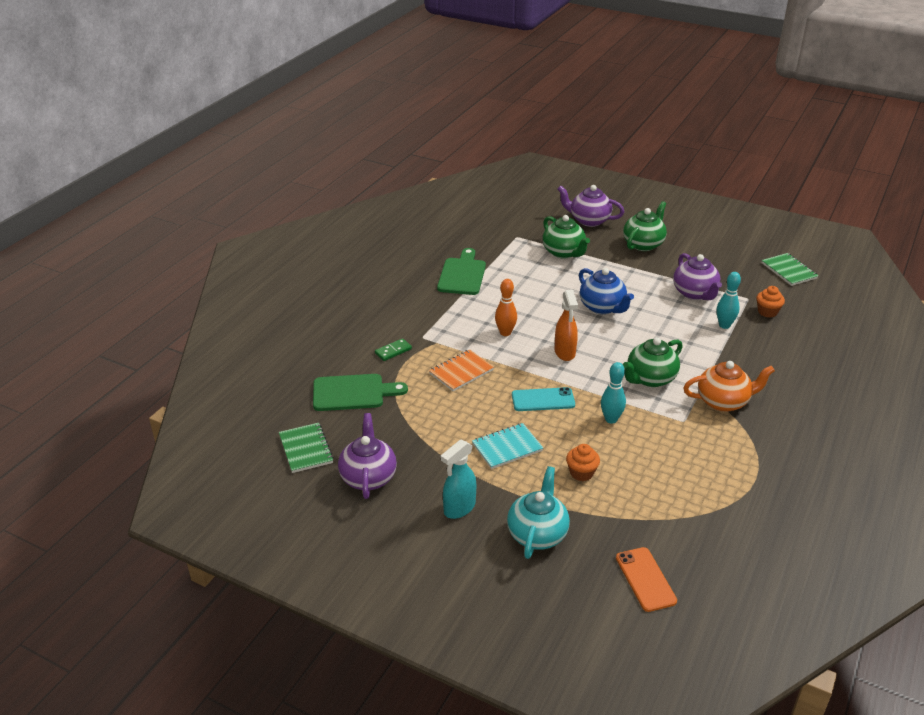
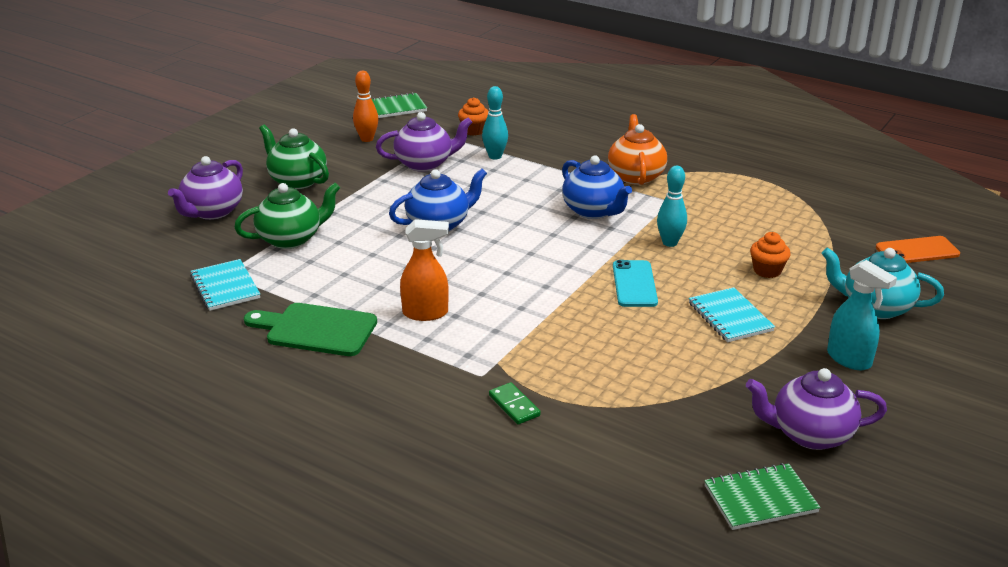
camera: 85 degrees left, 5 degrees down
(353, 393) = (620, 449): green cutting board -> none
(461, 372) = (572, 343): orange notebook -> none
(502, 239) = (225, 287): none -> turquoise notebook
(505, 333) = (483, 301): orange bowling pin -> orange bowling pin (367, 139)
(565, 353) = (536, 260): orange spray bottle -> orange spray bottle (426, 313)
(650, 379) = (593, 211): green teapot -> blue teapot

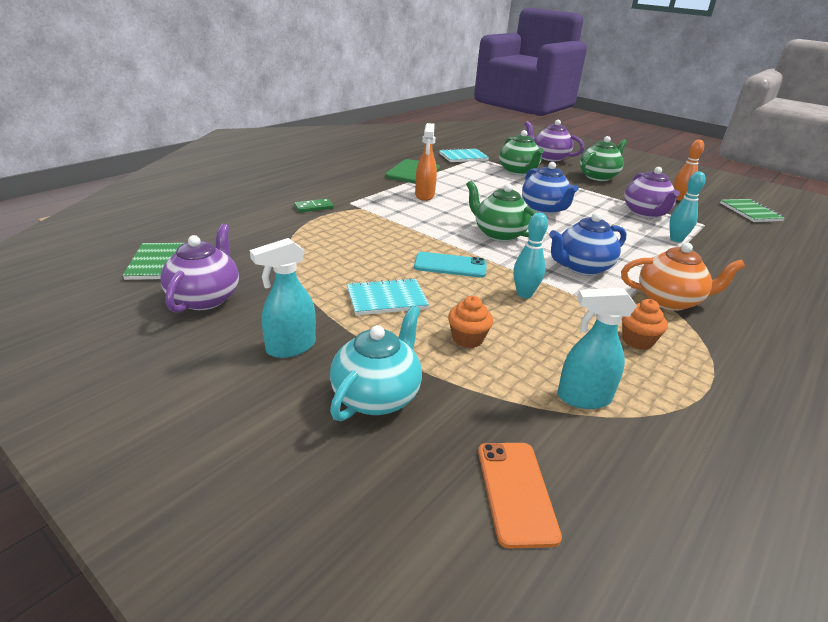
camera: 95 degrees right, 0 degrees up
(474, 130) = (726, 237): orange cupcake -> orange cupcake (637, 341)
(534, 255) = (498, 234): none -> green teapot
(807, 224) = (583, 398): none -> turquoise spray bottle

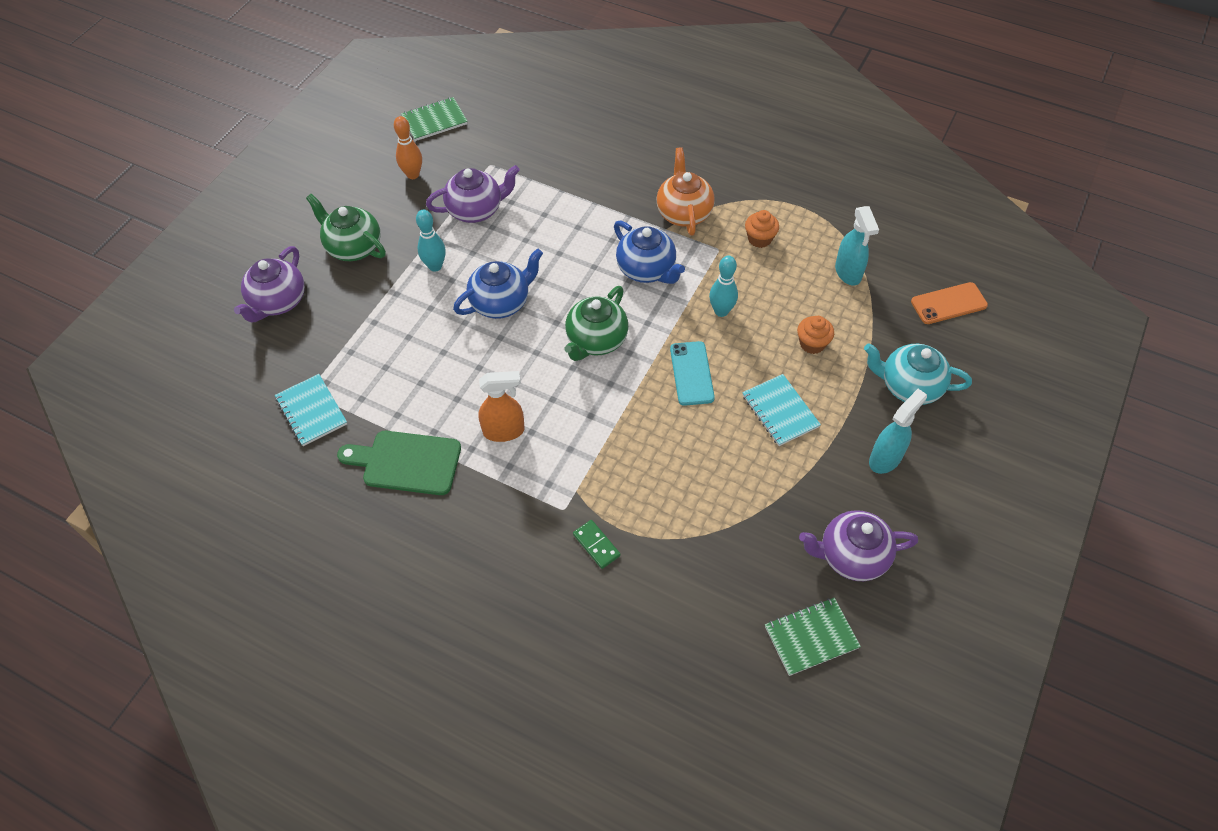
camera: 100 degrees left, 25 degrees up
(290, 347) = (885, 458): turquoise spray bottle -> turquoise spray bottle turned 90 degrees counterclockwise
(518, 171) = (362, 336): green teapot -> none
(676, 239) = (544, 192): turquoise bowling pin -> turquoise bowling pin (435, 266)

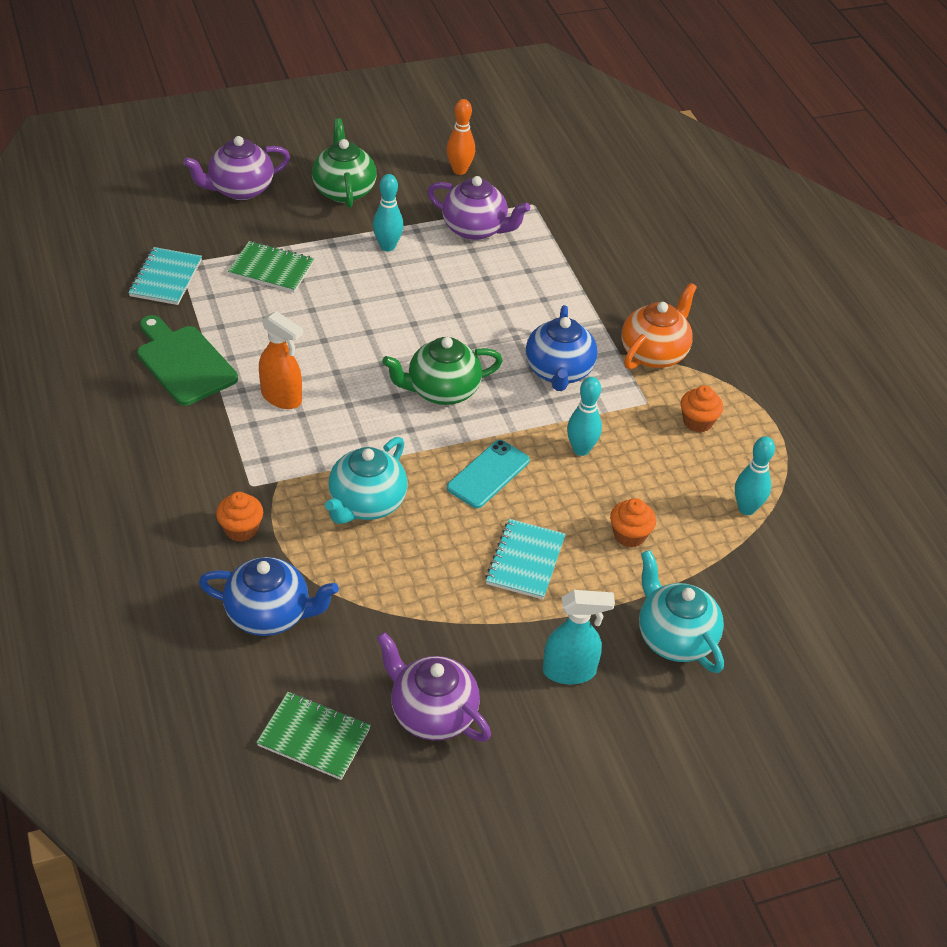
camera: 40 degrees right, 10 degrees down
(434, 121) = (531, 143): green notebook -> green notebook (271, 269)
(501, 302) = (404, 308): blue teapot -> blue teapot (270, 614)
(596, 545) = (241, 529): green domino -> orange cupcake
(648, 457) = (366, 504): none -> turquoise teapot
(848, 273) = (746, 508): turquoise spray bottle -> turquoise bowling pin
(948, 303) = (815, 607): orange phone -> none

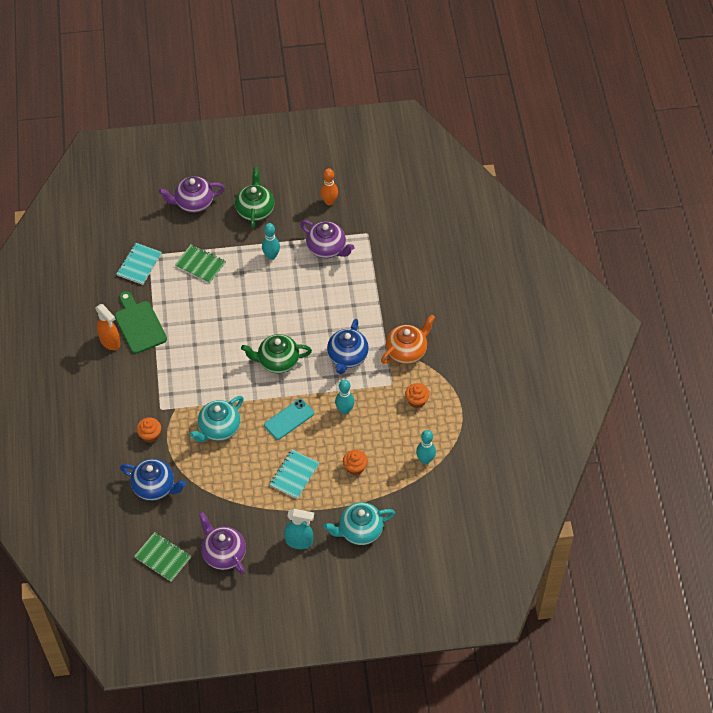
camera: 15 degrees right, 10 degrees up
(282, 397) = (188, 355): orange spray bottle -> orange spray bottle (110, 342)
(674, 638) = (359, 531): turquoise teapot -> turquoise teapot turned 90 degrees counterclockwise

